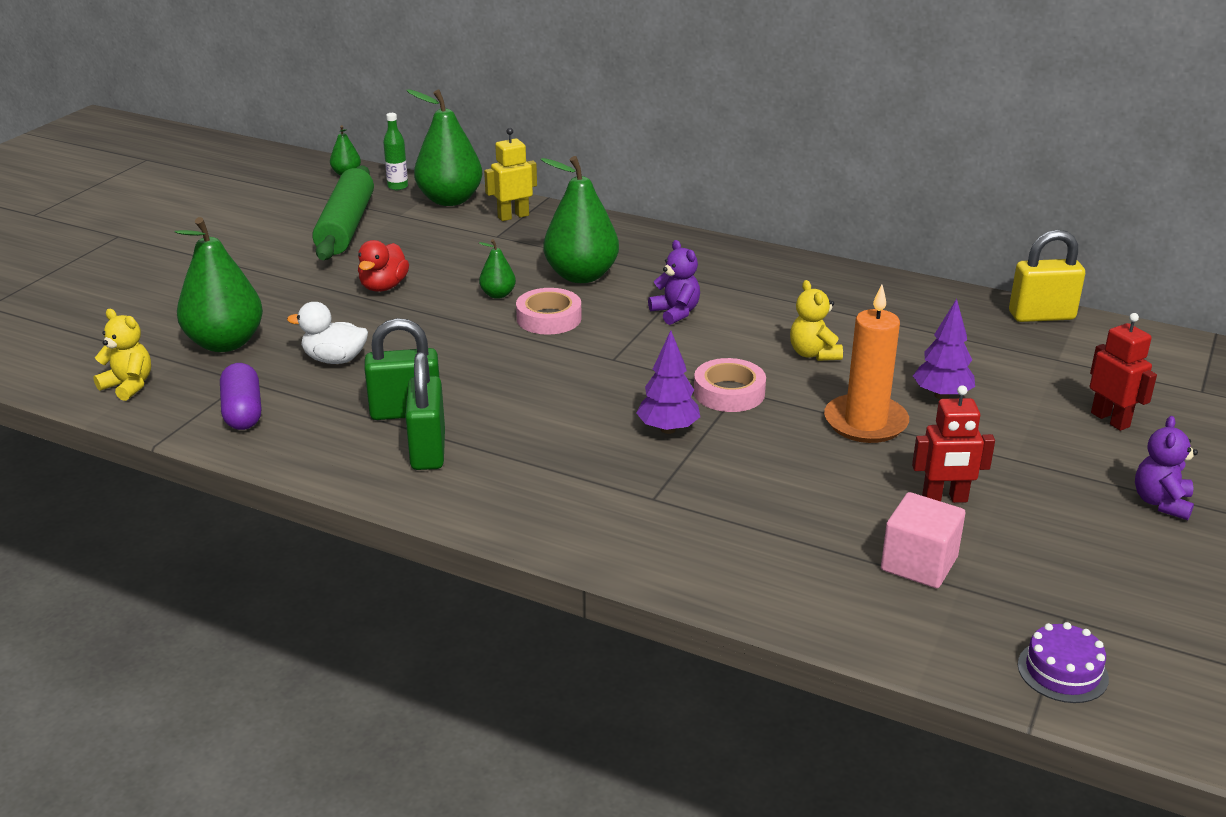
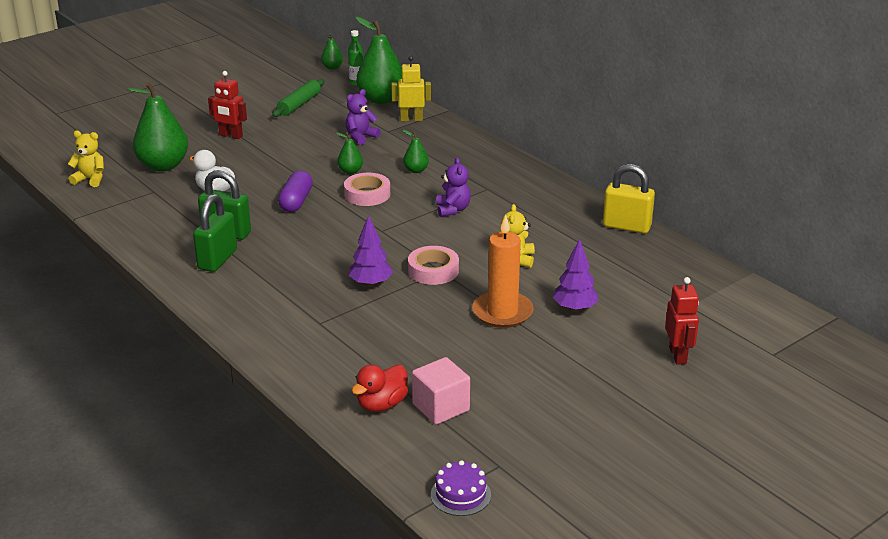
camera: 25 degrees right, 0 degrees up
(128, 386) = (90, 179): yellow teddy bear -> yellow teddy bear turned 45 degrees counterclockwise
(243, 411) = (137, 210): purple capsule -> purple capsule (296, 201)
(346, 226) = (299, 104): green rolling pin -> green rolling pin, size x0.62
(383, 287) = (285, 150): red duck -> red duck (381, 404)
(581, 276) = (416, 170): green pear -> green pear, size x0.47
(945, 499) = (501, 374): red robot -> red robot (230, 136)
(1041, 316) = (712, 272): yellow padlock -> yellow padlock (626, 226)
(1161, 503) = (648, 418): purple teddy bear -> purple teddy bear (361, 137)

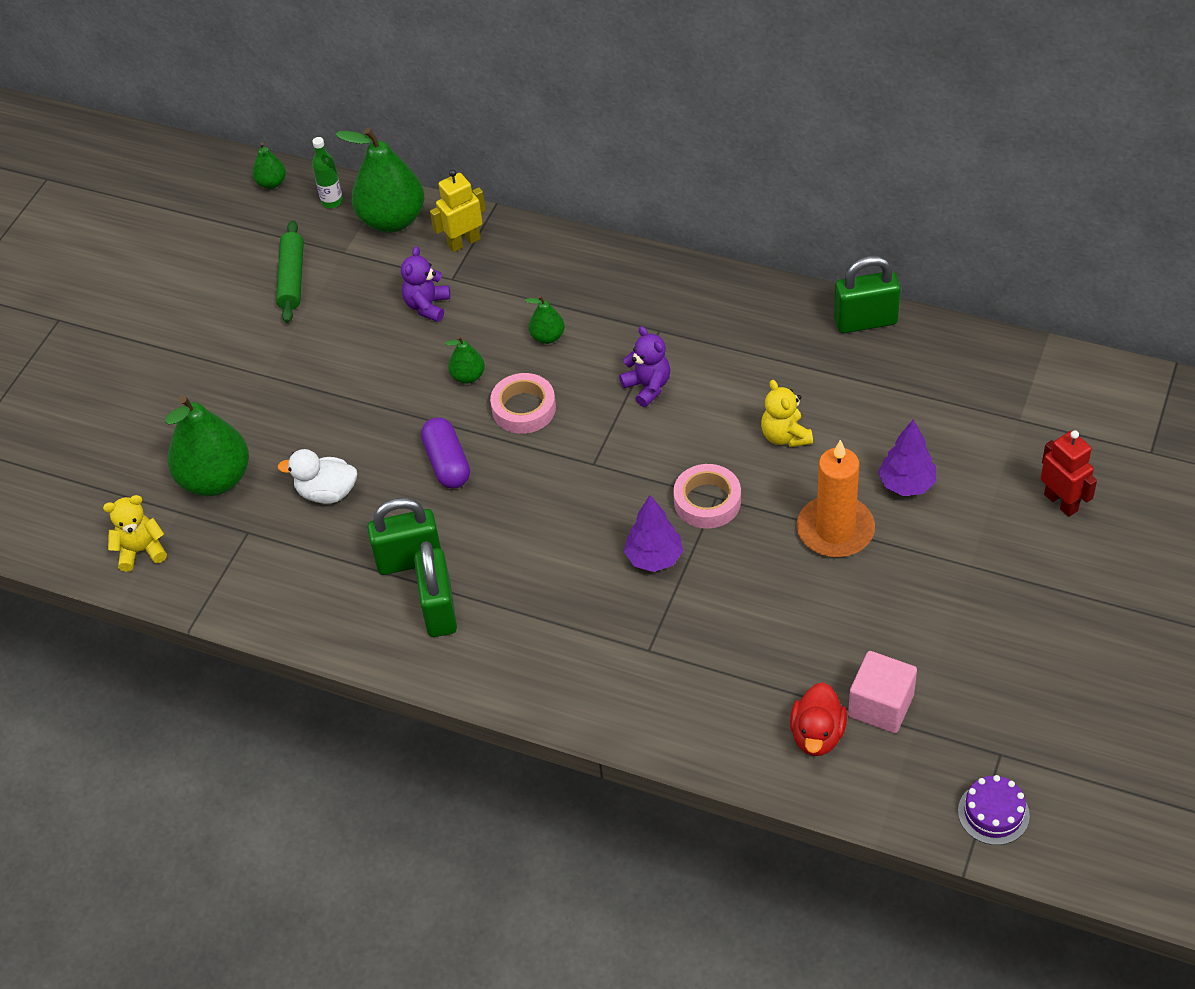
camera: 25 degrees left, 20 degrees up
(230, 136) = (254, 381): red robot -> none
(626, 226) = (865, 321): yellow padlock -> green padlock

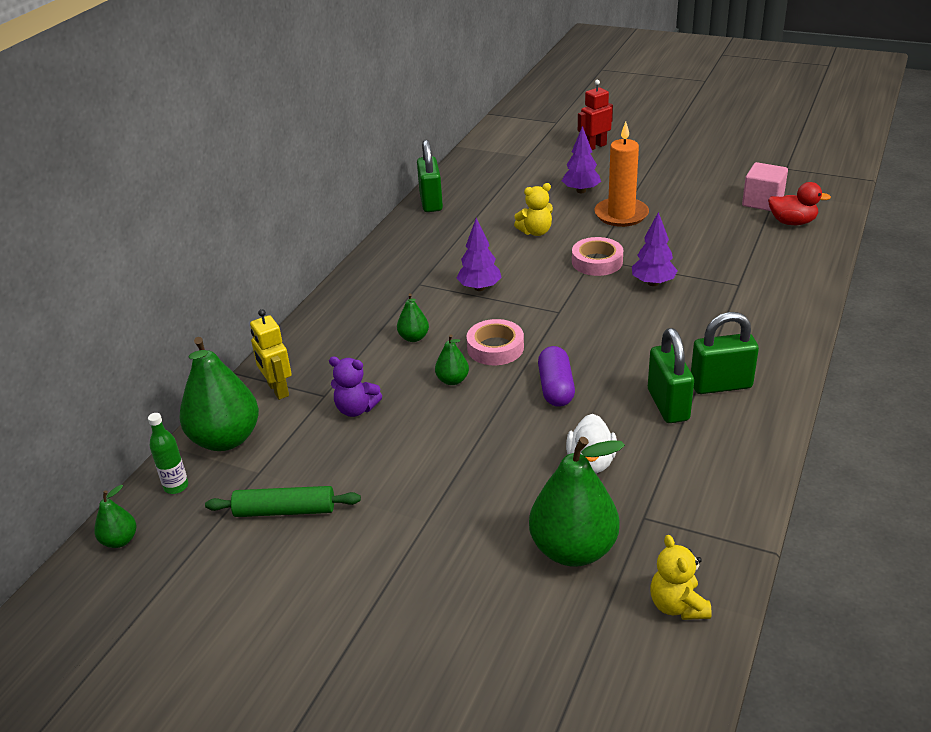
camera: 90 degrees left, 15 degrees down
(447, 463) = (555, 388): purple capsule -> purple capsule turned 75 degrees counterclockwise
(647, 387) = (479, 288): purple teddy bear -> purple tree
(993, 813) = (829, 171): purple cake -> none

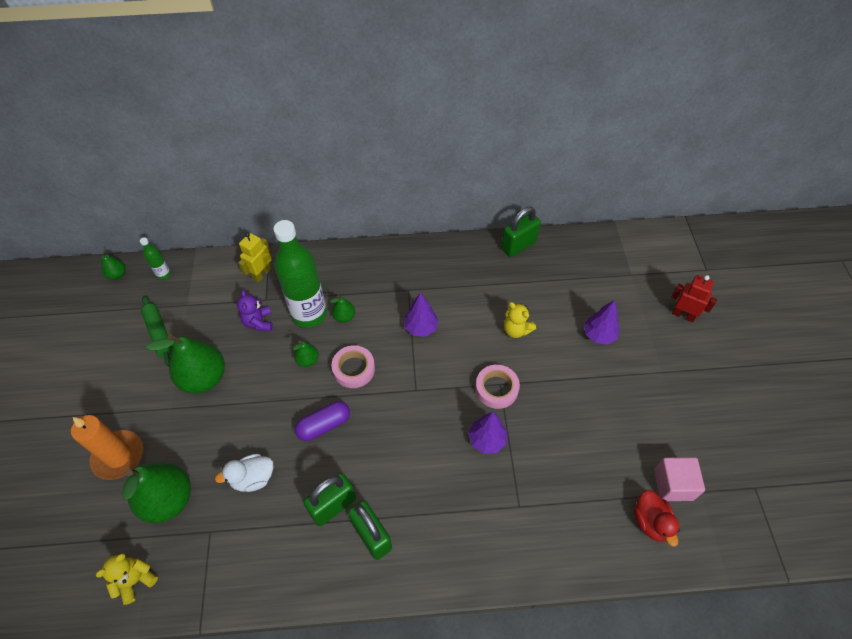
camera: 60 degrees right, 20 degrees up
(226, 439) = (209, 274): green pear -> green pear (204, 378)
(384, 363) = (309, 314): none -> green bottle
(621, 215) = (578, 379): orange candle -> orange candle (118, 456)

